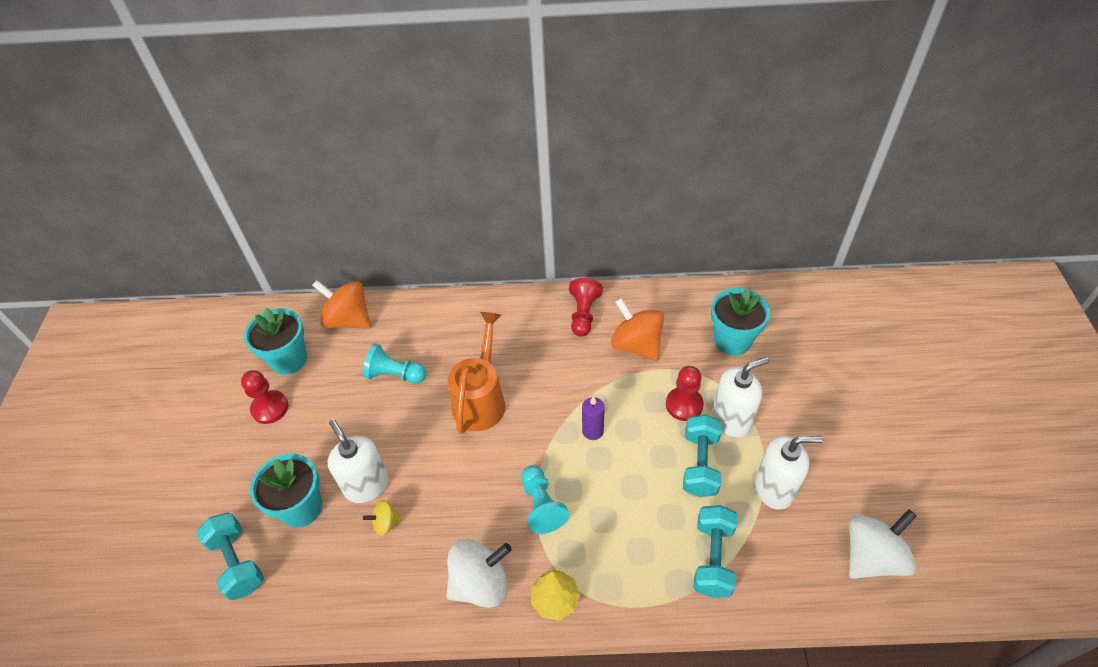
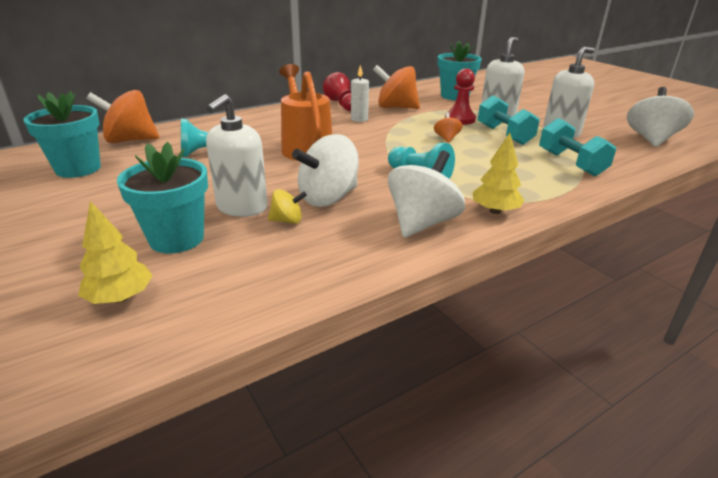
camera: 35 degrees left, 20 degrees down
(237, 563) = (120, 297): turquoise dumbbell -> yellow tree
(270, 408) = (77, 196): red pawn -> none
(367, 485) = (242, 207): white soap dispenser -> white soap dispenser turned 90 degrees counterclockwise
(386, 523) = (287, 220): yellow spinning top -> yellow spinning top turned 135 degrees counterclockwise
(438, 504) = (328, 198): none -> white spinning top
(575, 359) = (359, 119): none -> white candle
(592, 431) = (413, 140): purple candle -> none
(630, 443) = (446, 138): none -> orange spinning top

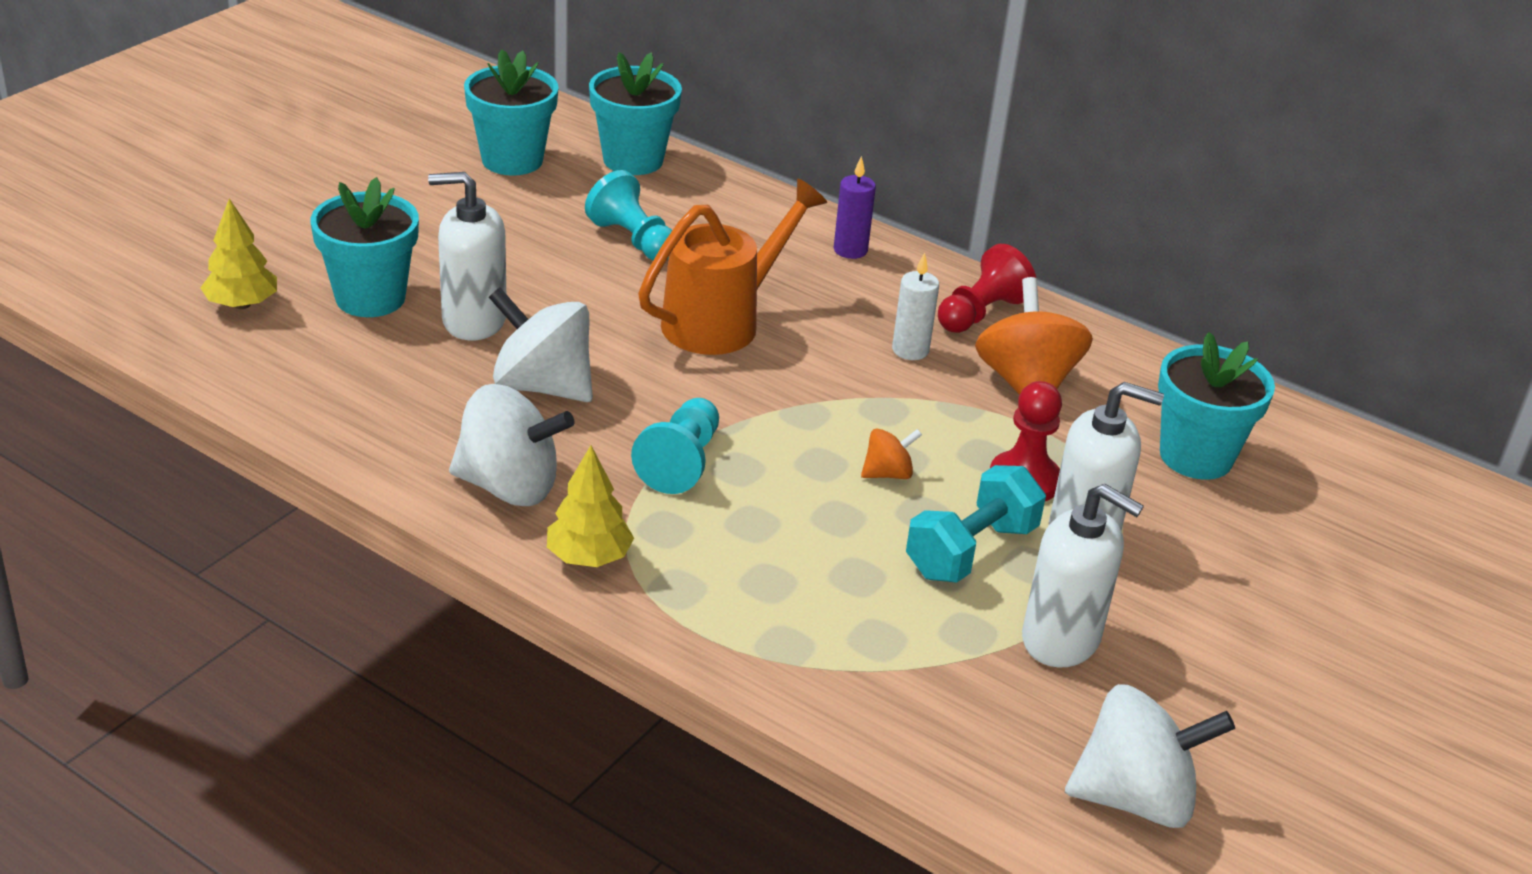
camera: 65 degrees right, 5 degrees up
(130, 140) = (633, 160): orange spinning top -> turquoise flower pot
(272, 115) = (850, 250): none -> purple candle
(287, 220) = (456, 367): yellow spinning top -> none
(570, 163) = (867, 650): turquoise dumbbell -> none

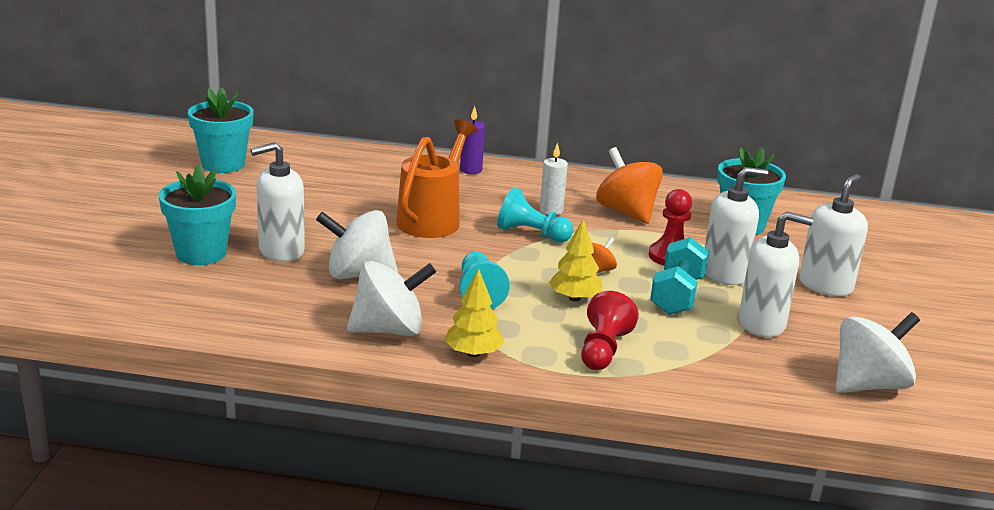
camera: 25 degrees left, 10 degrees down
(242, 304) = (115, 275): yellow tree -> yellow tree (574, 298)
(633, 160) = (299, 150): turquoise flower pot -> none
(633, 240) = (340, 190): turquoise pawn -> turquoise pawn (531, 234)
(981, 313) = (571, 185): red pawn -> red pawn (603, 350)
(1234, 603) = (825, 285): none -> white soap dispenser

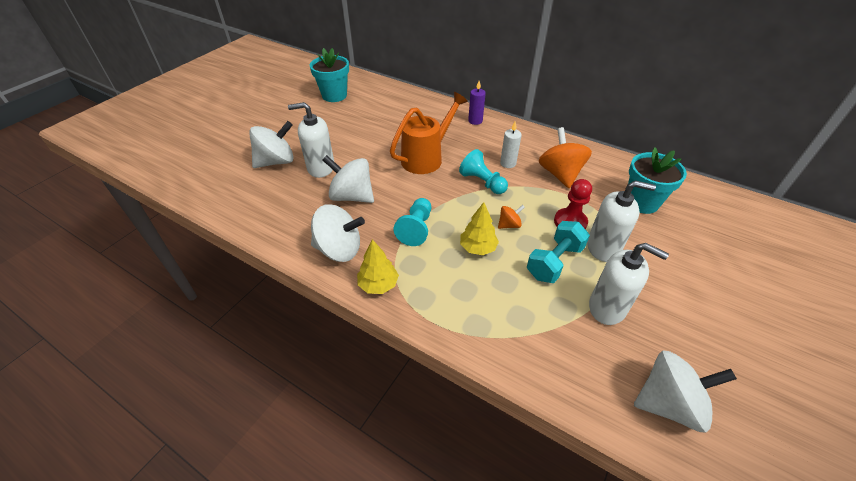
camera: 25 degrees right, 20 degrees up
(201, 253) = (276, 161): turquoise flower pot -> white spinning top
(603, 350) = (469, 304): red pawn -> none
(825, 285) = (682, 278): white soap dispenser -> none

